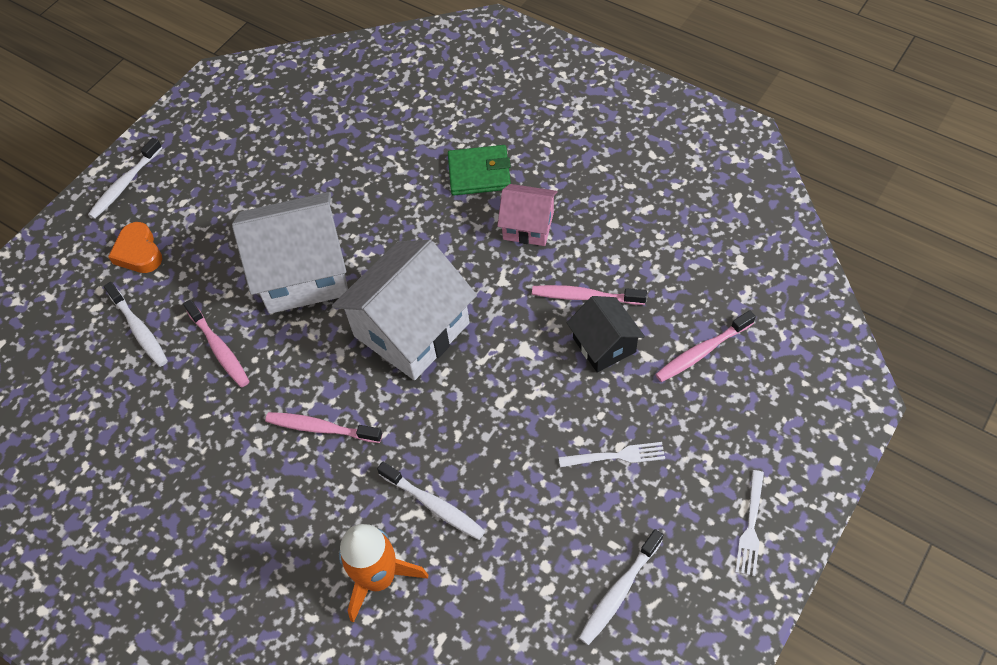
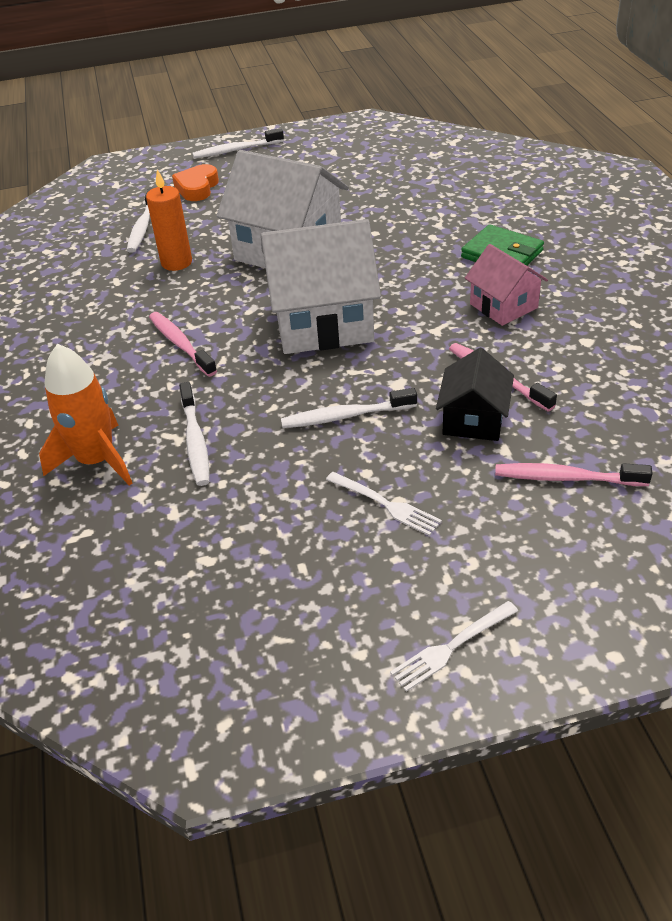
camera: 40 degrees right, 15 degrees down
(219, 349) = (176, 262): pink toothbrush -> orange candle
(619, 591) = (263, 606): white toothbrush -> white toothbrush (345, 416)

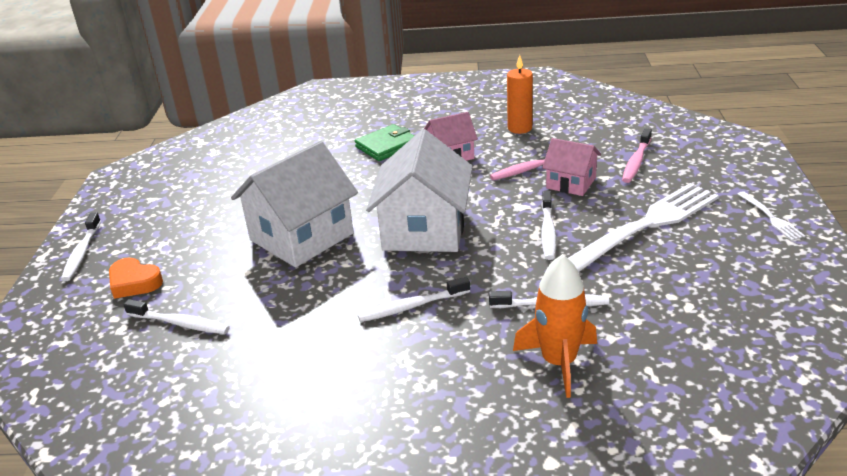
camera: 75 degrees left, 10 degrees down
(176, 262) = (271, 303): orange candle -> orange candle (519, 128)
(180, 344) = (411, 306): pink toothbrush -> white toothbrush
(386, 504) = (646, 225): white fork -> white fork, size x2.30
(473, 419) = (571, 183): black house -> pink house

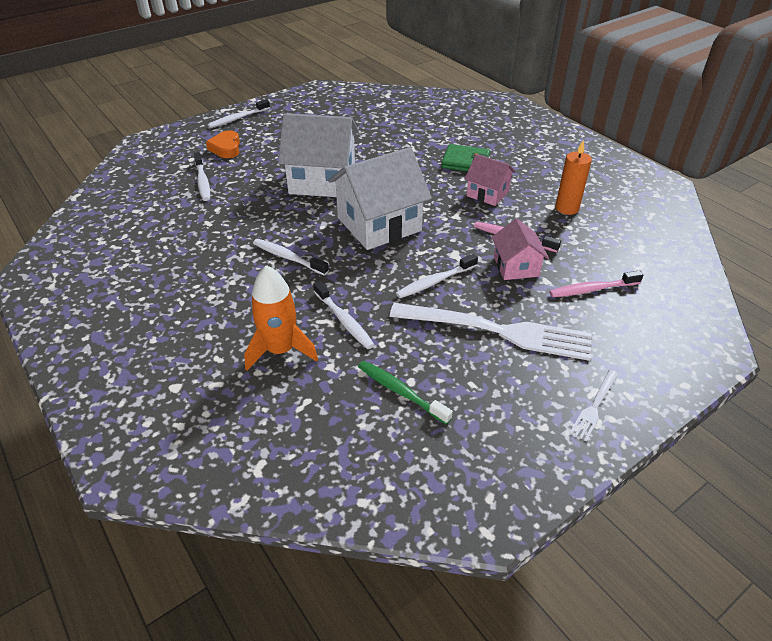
camera: 50 degrees right, 10 degrees up
(680, 307) = (400, 392): none -> green toothbrush

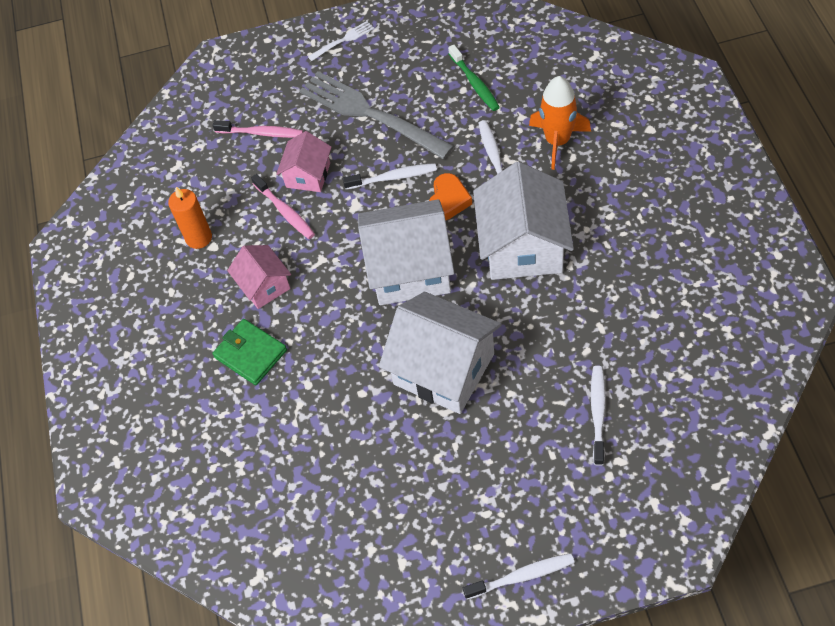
camera: 150 degrees left, 15 degrees up
(226, 148) = (554, 488): orange heart -> orange heart (448, 200)
(288, 257) = (523, 246): white toothbrush -> white house
(498, 331) = (370, 114): white fork -> grey fork

